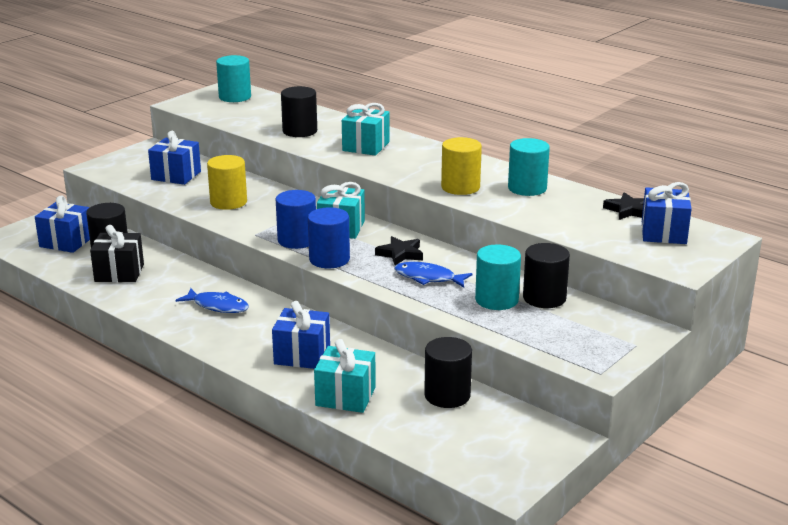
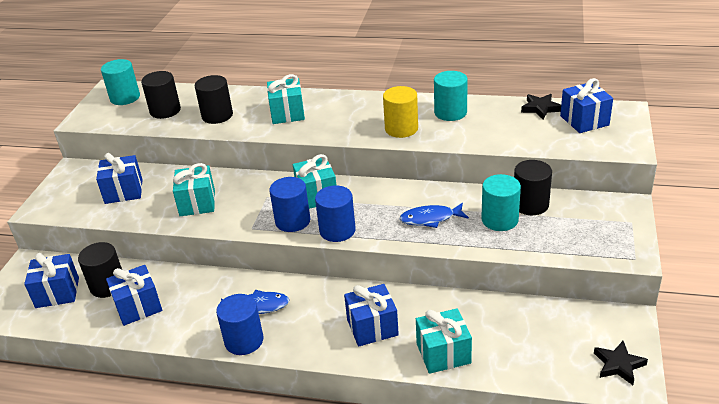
camera: 25 degrees left, 10 degrees up
(119, 273) = (138, 307): black gift -> blue gift
(180, 326) = (244, 340): none -> blue cylinder
(228, 202) = (197, 203): yellow cylinder -> turquoise gift
(400, 254) = (387, 203): black star -> black star (618, 365)
(447, 395) = (515, 317): black cylinder -> black cylinder (165, 111)

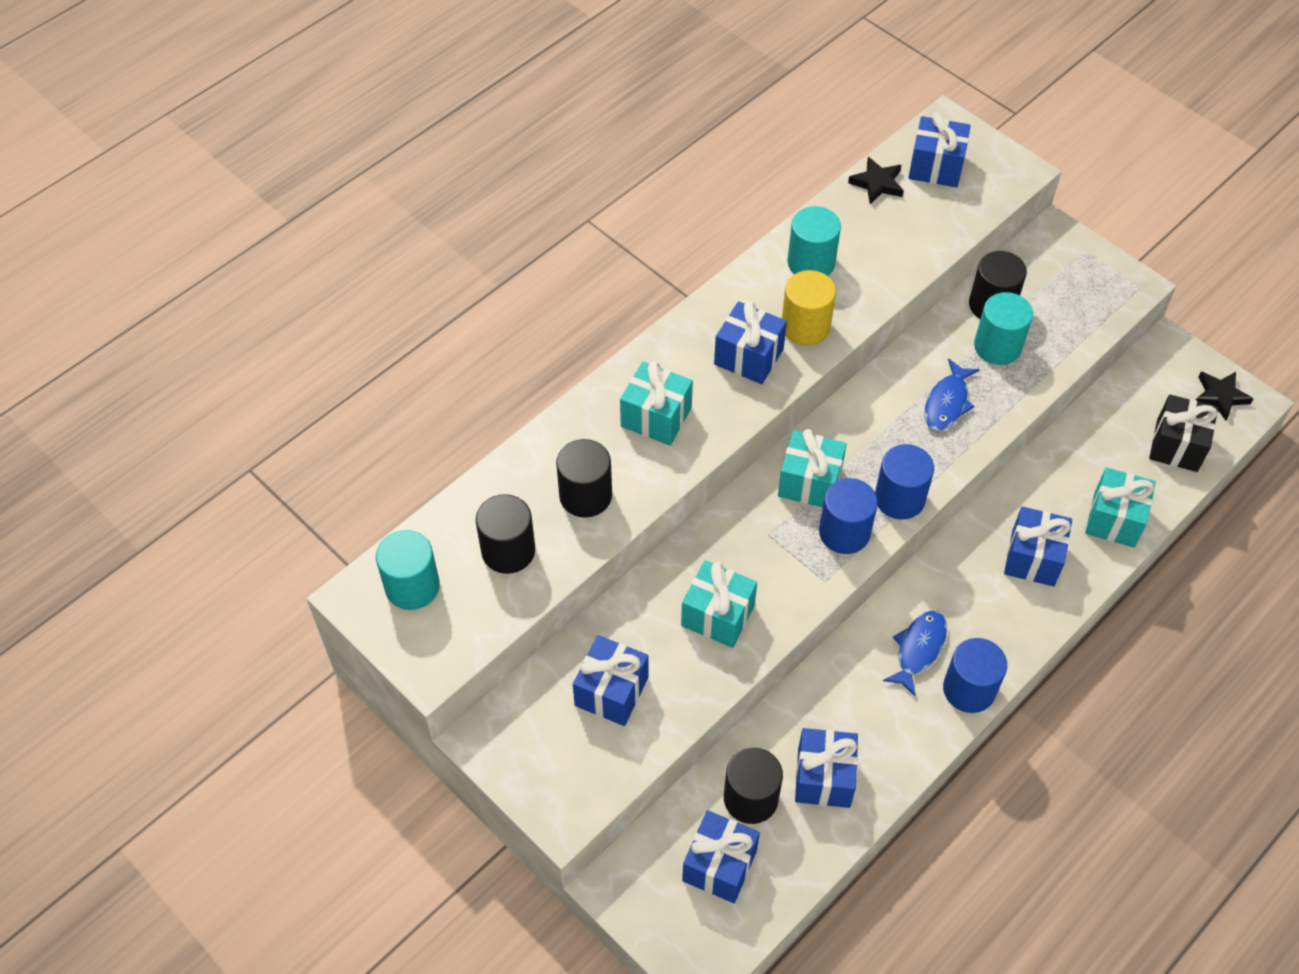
camera: 60 degrees left, 20 degrees up
(358, 121) = (748, 357): none -> blue gift
(544, 359) = (1177, 445): none -> black gift

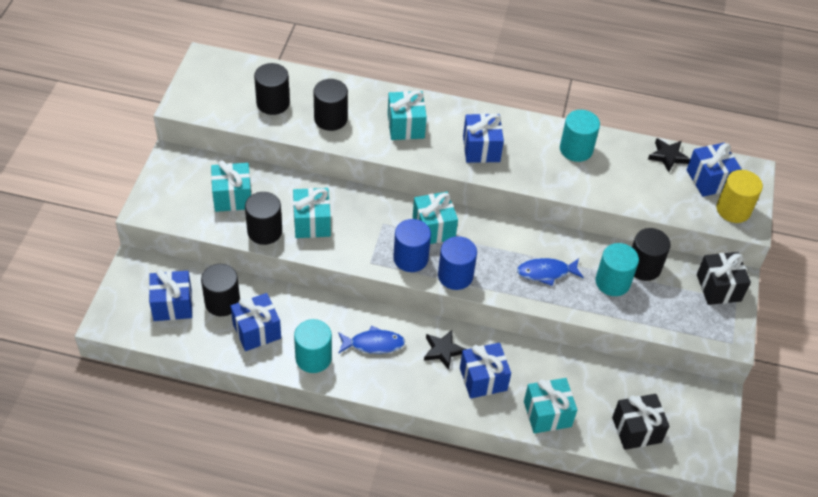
camera: 55 degrees right, 5 degrees down
(412, 586) = (225, 76): turquoise cylinder -> turquoise cylinder (313, 358)
(611, 691) = (232, 197): blue gift -> turquoise gift
(698, 679) = (264, 231): none -> black cylinder
(805, 327) = (525, 165): yellow cylinder -> yellow cylinder (733, 210)
(969, 689) = (363, 380): blue cylinder -> none
(1059, 254) = (718, 288): none -> black gift
(1220, 396) = (700, 442): black star -> black star (443, 351)

